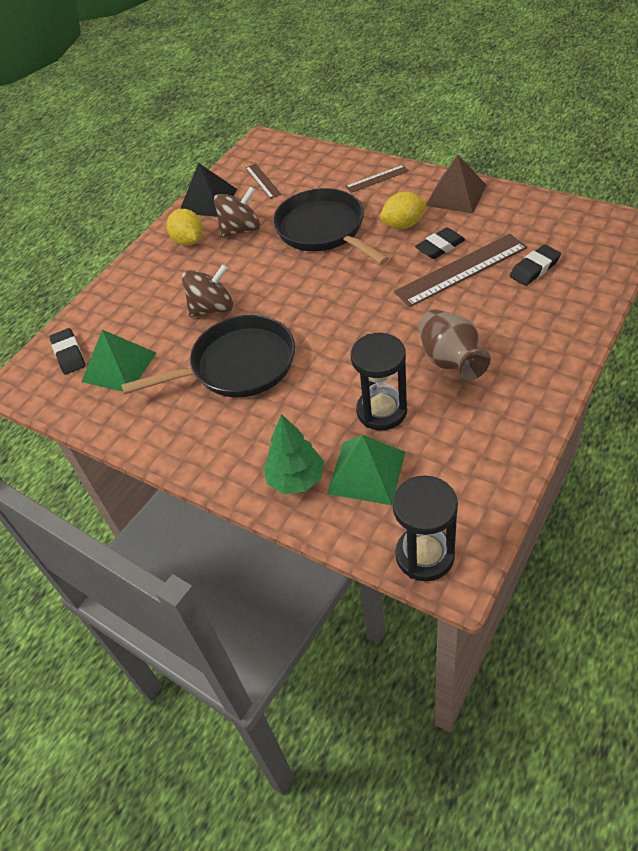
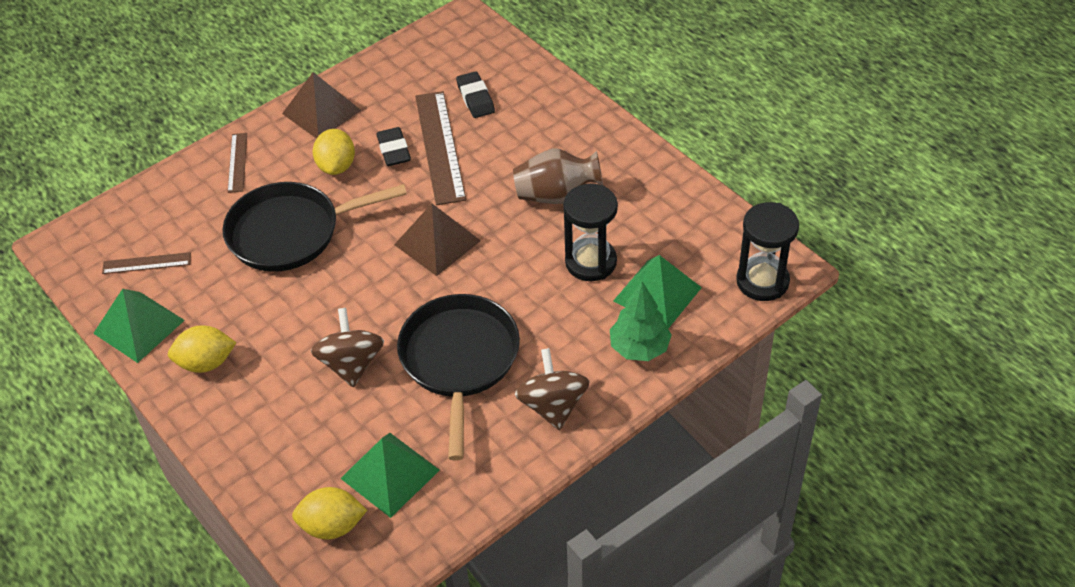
camera: 75 degrees left, 0 degrees up
(69, 354) = (332, 526): black eraser -> yellow lemon
(208, 201) = (138, 326): black pyramid -> green pyramid
(241, 230) = (227, 306): brown spinning top -> brown spinning top (553, 405)
(354, 308) = (437, 242): none -> brown pyramid

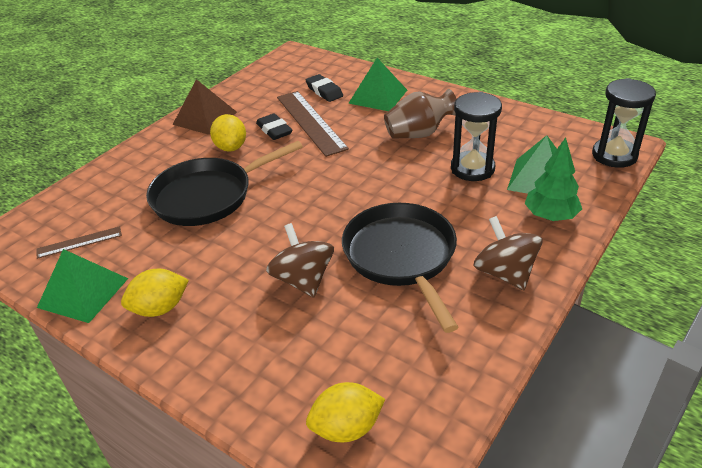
camera: 15 degrees left, 10 degrees down
(237, 162) = (144, 159): brown ruler -> none
(390, 474) = (383, 364): green pyramid -> green pyramid (378, 96)
(437, 242) = (339, 179): brown pyramid -> none

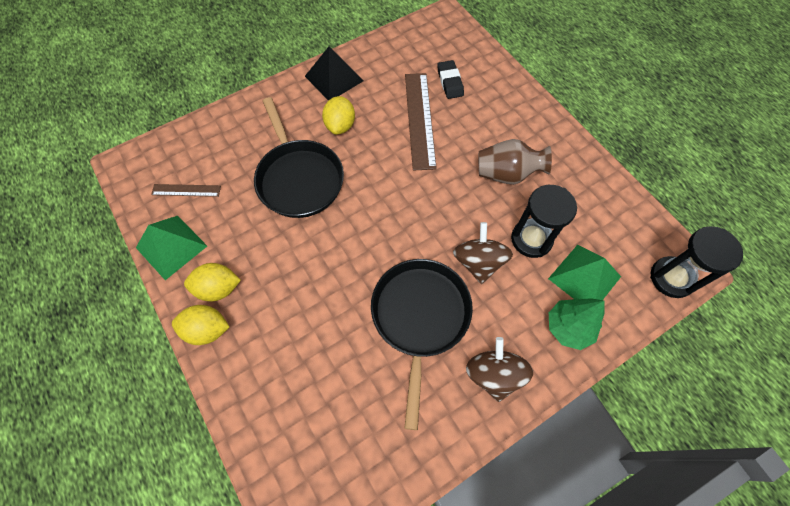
camera: 20 degrees right, 25 degrees up
(205, 118) = (334, 78): brown pyramid -> black pyramid
(208, 196) = (299, 178): black pan -> black pan turned 105 degrees counterclockwise
(274, 130) = (385, 118): black eraser -> none
(303, 280) = (332, 307): brown spinning top -> brown spinning top (478, 262)
(346, 428) = (299, 469): yellow lemon -> yellow lemon (207, 330)
(378, 96) = (494, 108): green pyramid -> none

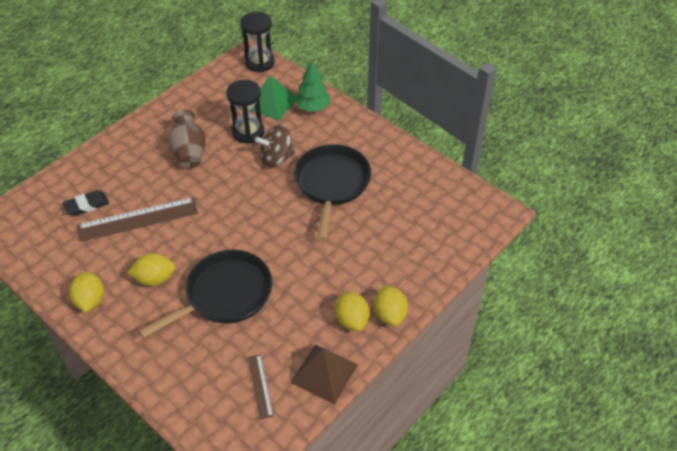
camera: 105 degrees left, 15 degrees down
(171, 247) = (324, 373): green pyramid -> brown pyramid
(334, 78) = (90, 300): black pyramid -> yellow lemon
(420, 317) = (332, 184): black pan -> black pan turned 105 degrees clockwise
(494, 374) = (359, 139): brown spinning top -> none

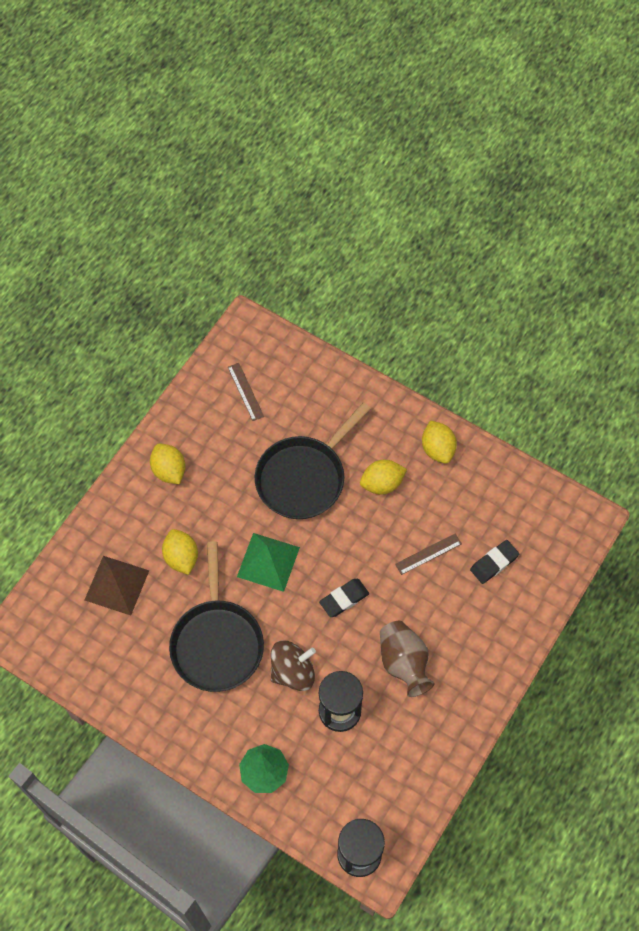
camera: 170 degrees right, 15 degrees up
(138, 219) = (428, 554): brown ruler -> brown ruler, size x0.52
(220, 198) = (344, 599): none -> black eraser
(272, 102) = (321, 772): green pyramid -> green pyramid (268, 562)
(324, 373) = (188, 412): brown pyramid -> brown pyramid (116, 585)
(390, 314) = (132, 482): yellow lemon -> yellow lemon (181, 557)

